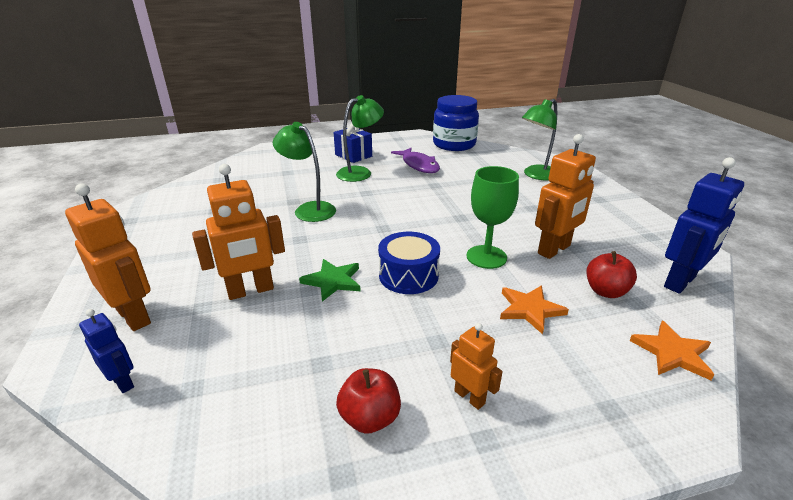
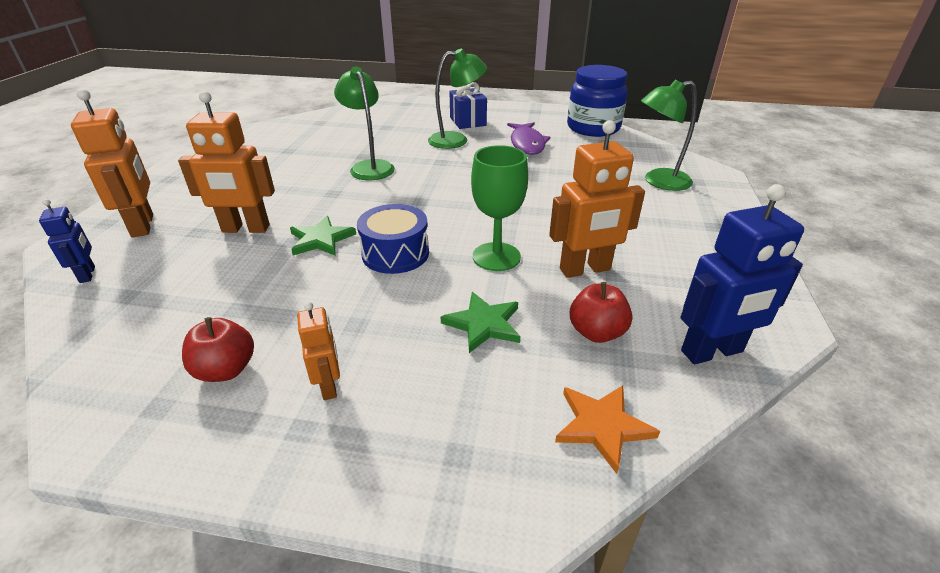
camera: 25 degrees right, 5 degrees up
(530, 309) = (483, 324): orange star -> green star

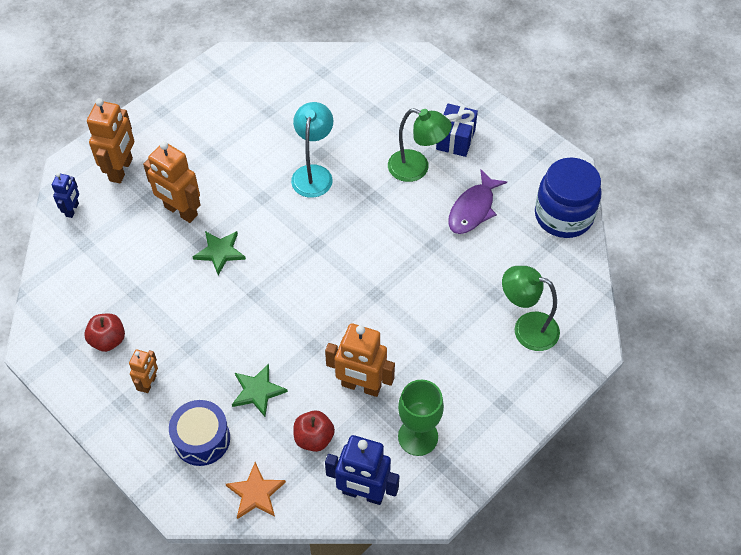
camera: 35 degrees right, 20 degrees up
(369, 167) = (313, 173): green lamp -> turquoise lamp
(395, 253) = (255, 296): blue drum -> blue drum (202, 439)
(496, 257) = (316, 338): green goblet -> green goblet (418, 437)

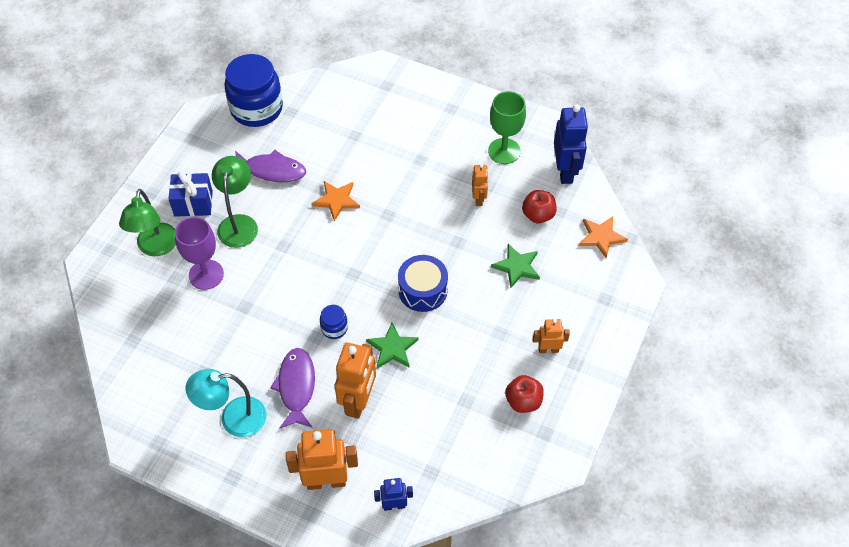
camera: 110 degrees left, 0 degrees up
(202, 439) = (577, 290): blue drum -> blue drum (422, 290)
(219, 171) = (296, 387): none -> purple fish
(264, 213) = (334, 328): none -> blue jar
(313, 173) = (272, 303): turquoise lamp -> turquoise lamp (233, 418)
(361, 386) = (479, 198): orange robot -> orange robot, size x0.55
(368, 133) = (206, 274): none -> purple goblet
(412, 254) = (336, 200): none -> orange star
(526, 328) = (378, 108): green lamp -> green lamp (156, 247)

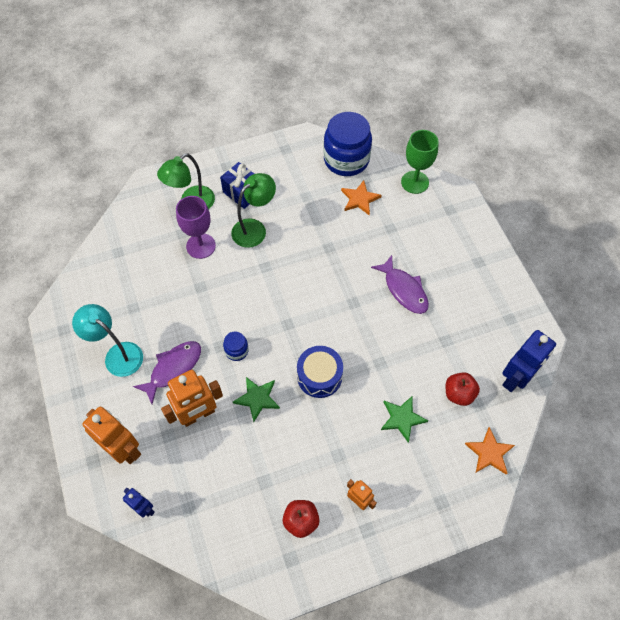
camera: 45 degrees right, 5 degrees up
(271, 170) = (311, 209): purple fish -> purple fish (404, 290)
(336, 200) = (330, 264): orange star -> orange star (359, 199)
(479, 198) = (428, 344): orange robot -> none
(504, 151) = (484, 325): green goblet -> green goblet (415, 182)

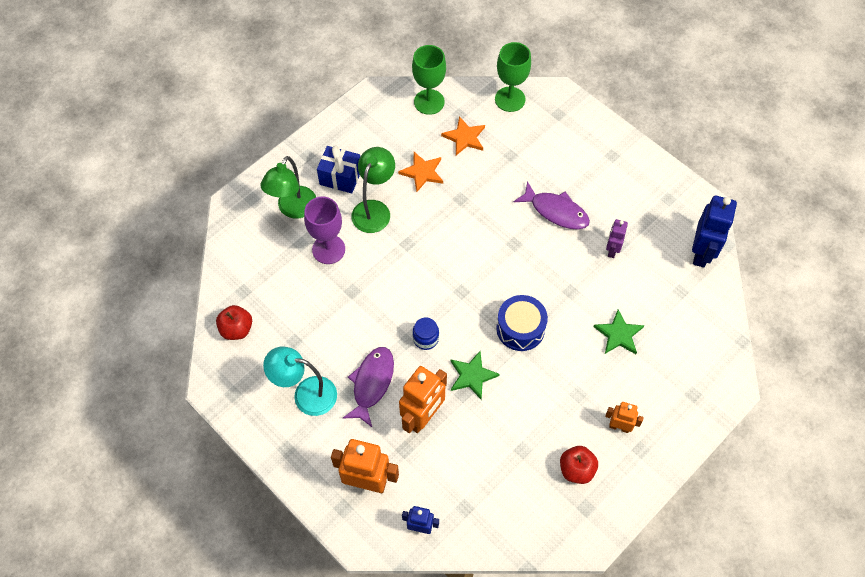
camera: 25 degrees left, 0 degrees up
(346, 160) = (429, 102): blue jar -> green goblet
(435, 342) = (612, 250): none -> purple robot
(459, 394) = (658, 289): red apple -> red apple (237, 329)
(489, 453) = (712, 331): orange star -> orange star (422, 172)

